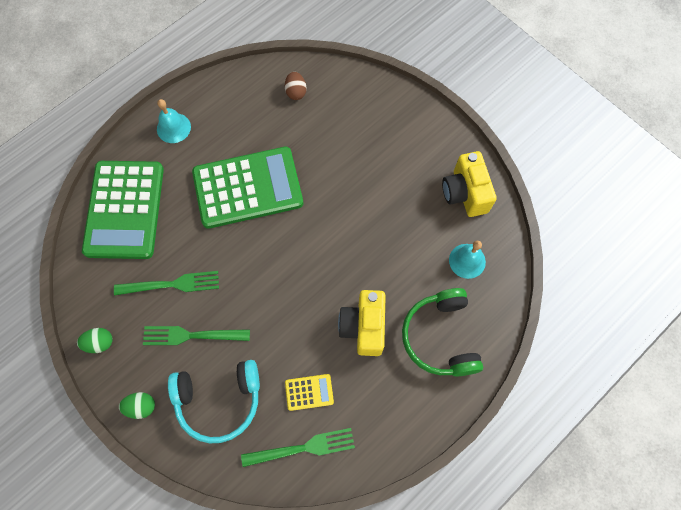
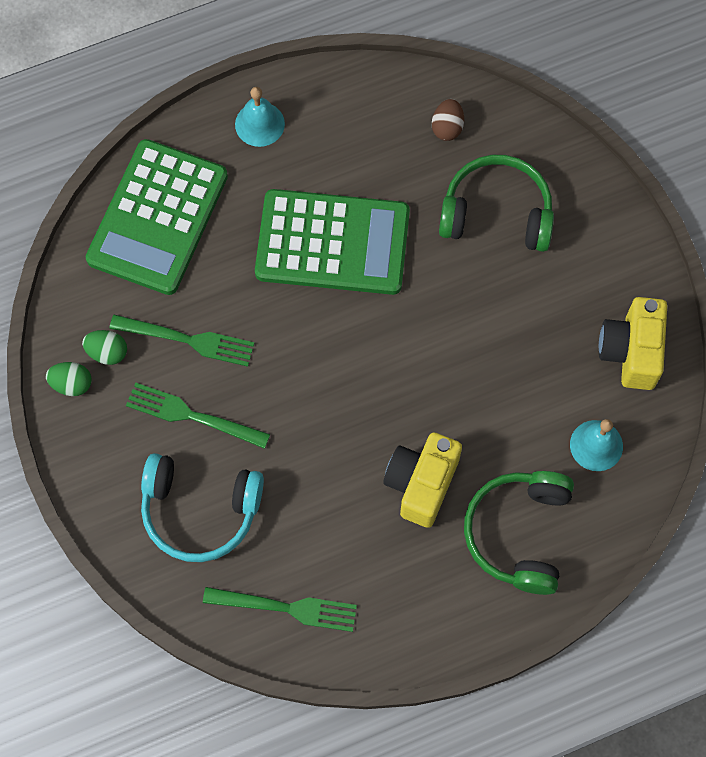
camera: 20 degrees right, 0 degrees up
(141, 406) = (99, 483): green egg -> green egg (107, 352)
(309, 392) = (319, 542): yellow calculator -> none
(347, 135) = (496, 214): none -> green headphones

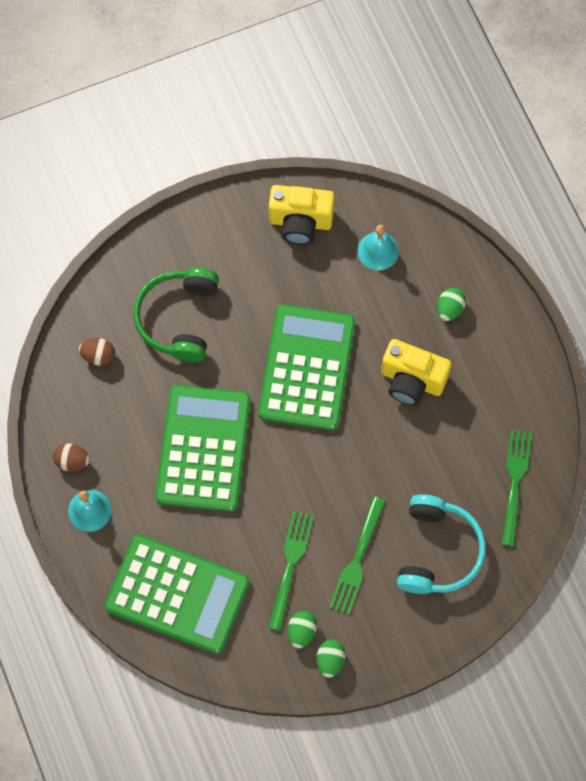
camera: 90 degrees left, 0 degrees up
(318, 104) = (72, 461): none -> brown egg
(436, 359) = (307, 368): none -> green calculator
(519, 533) = (450, 309): green headphones -> green egg

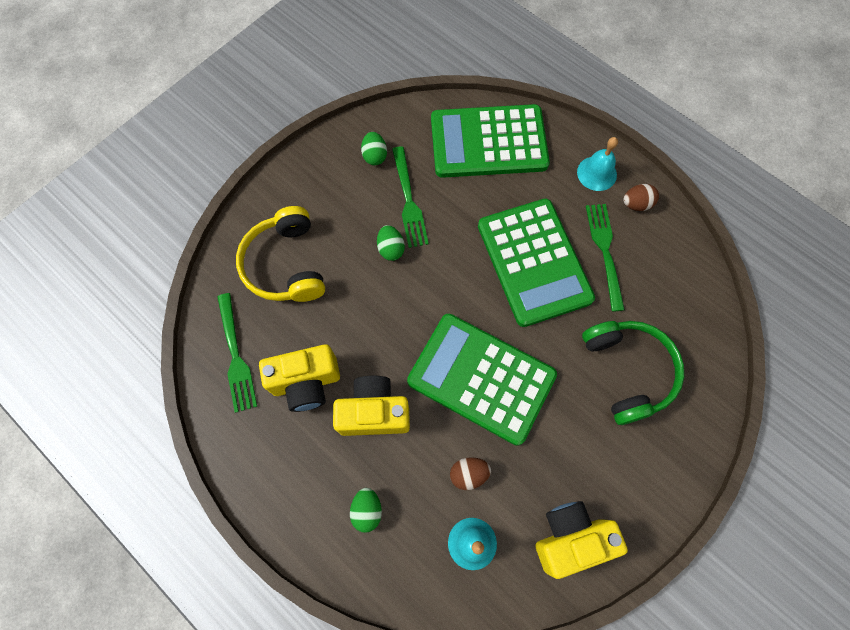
camera: 155 degrees right, 0 degrees up
(98, 356) = (676, 302): brown egg -> brown egg (468, 474)
(307, 368) = (481, 378): green calculator -> green calculator turned 135 degrees clockwise
(330, 660) = (342, 145): green egg -> green egg (391, 249)
(357, 559) = (354, 228): green fork -> green fork (605, 252)
(437, 551) = (286, 264): turquoise headphones -> yellow headphones
(460, 431) = (306, 383): none -> yellow camera

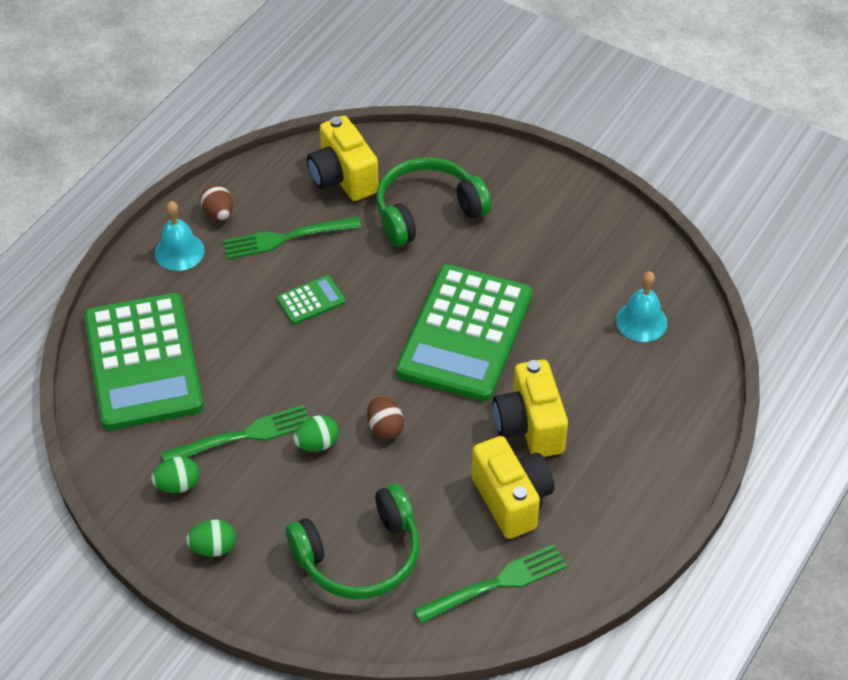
camera: 100 degrees left, 20 degrees down
(286, 264) = (359, 555): yellow headphones -> green headphones
(367, 510) = (637, 415): green egg -> green egg (213, 548)
(468, 474) = (573, 332): brown egg -> brown egg (385, 428)
(534, 262) = (311, 300): green calculator -> green calculator, size x0.41
(570, 538) = (611, 246): yellow camera -> yellow camera (343, 178)

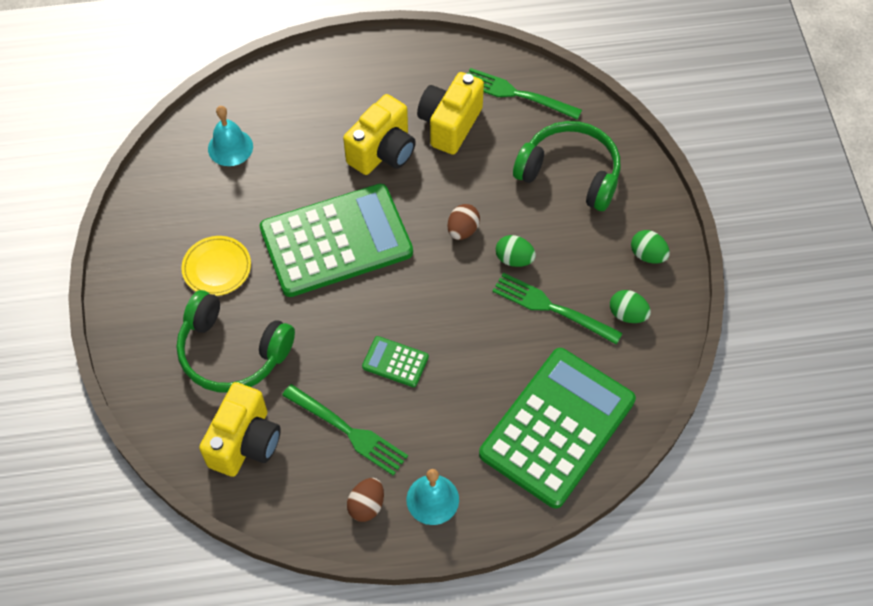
camera: 130 degrees left, 10 degrees up
(517, 244) = (217, 268): none -> yellow plate

